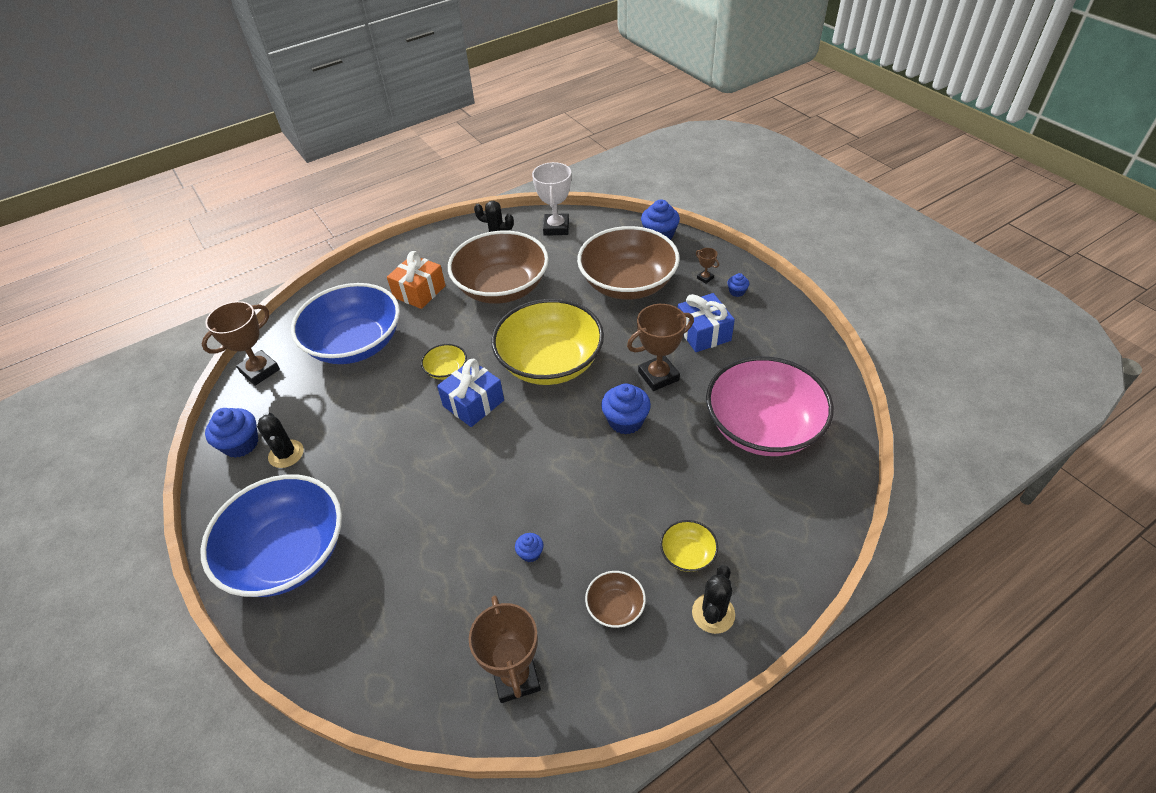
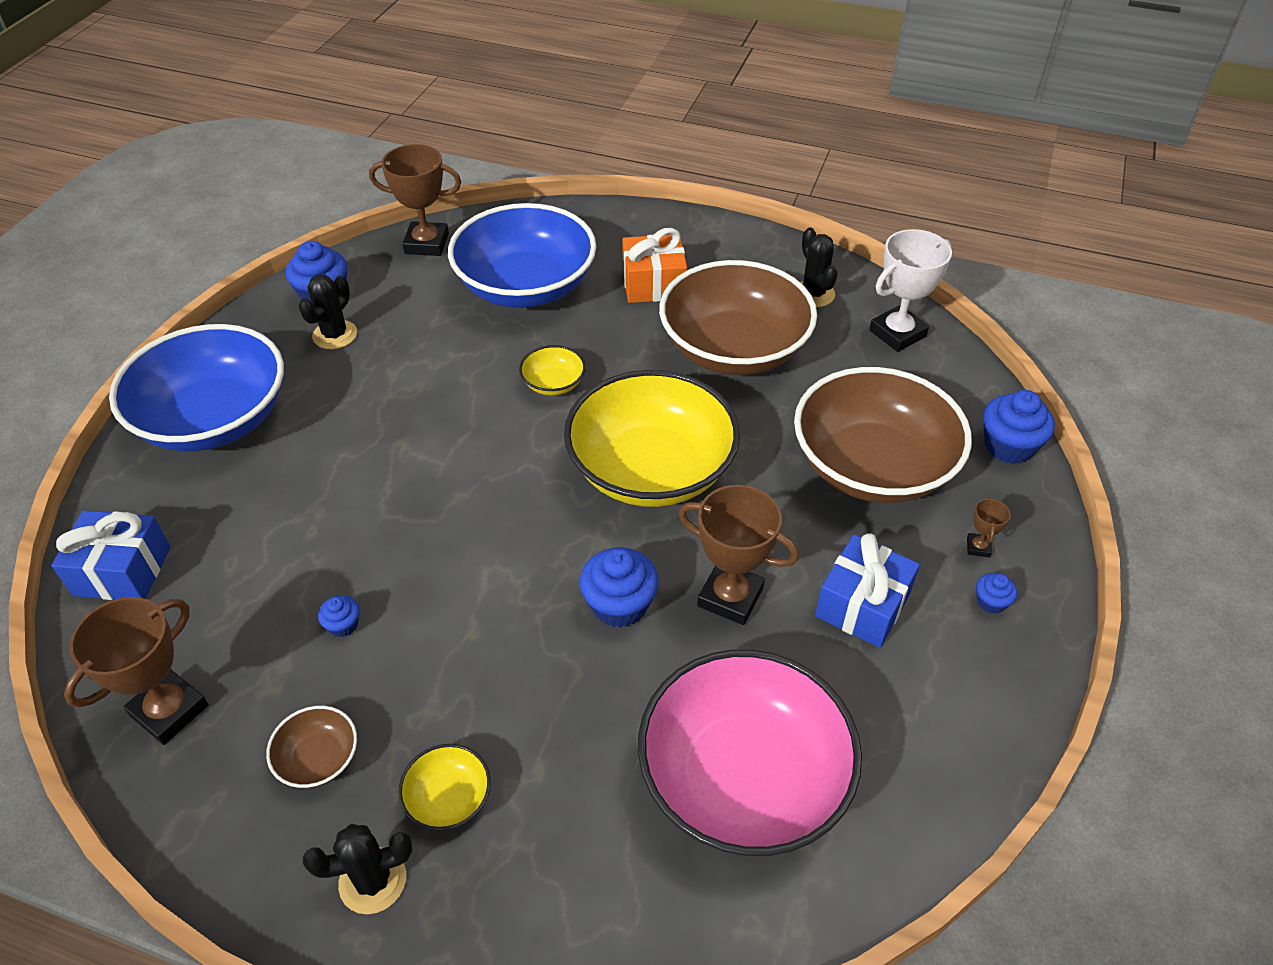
camera: 50 degrees right, 0 degrees up
(473, 403) = (524, 438): blue gift -> blue gift (122, 571)

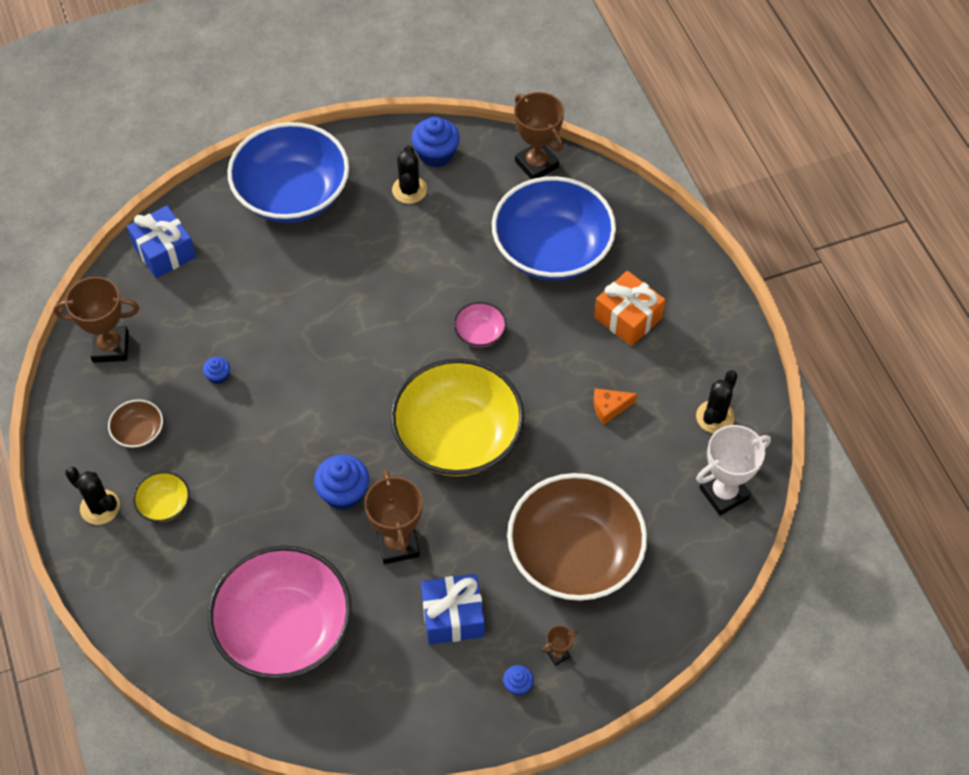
camera: 50 degrees right, 10 degrees up
(335, 335) = (409, 190): black cactus -> black cactus turned 75 degrees counterclockwise
(553, 383) = (480, 333): yellow bowl -> pink bowl
(734, 349) = (609, 407): brown bowl -> orange cheese
(897, 333) = (724, 493): white trophy -> white trophy turned 45 degrees counterclockwise
(1008, 446) = (670, 624): blue cupcake -> none

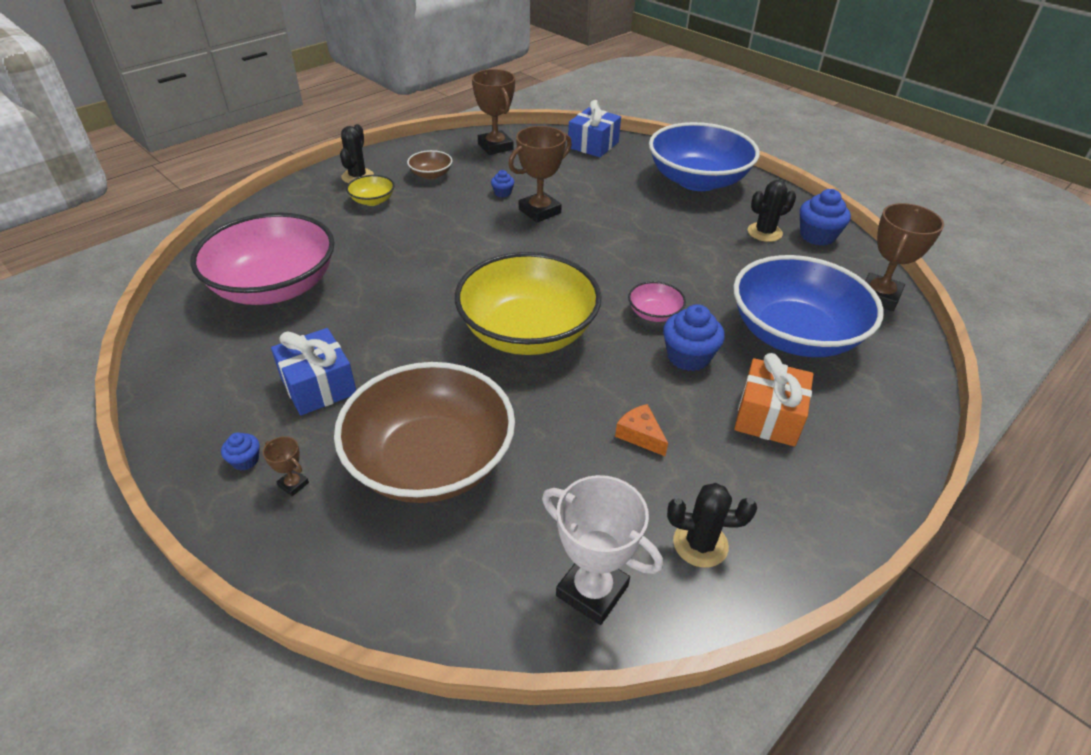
camera: 65 degrees right, 15 degrees down
(343, 493) = (427, 281): blue cupcake -> blue cupcake (688, 357)
(398, 544) = (388, 327): brown trophy -> brown trophy (539, 211)

